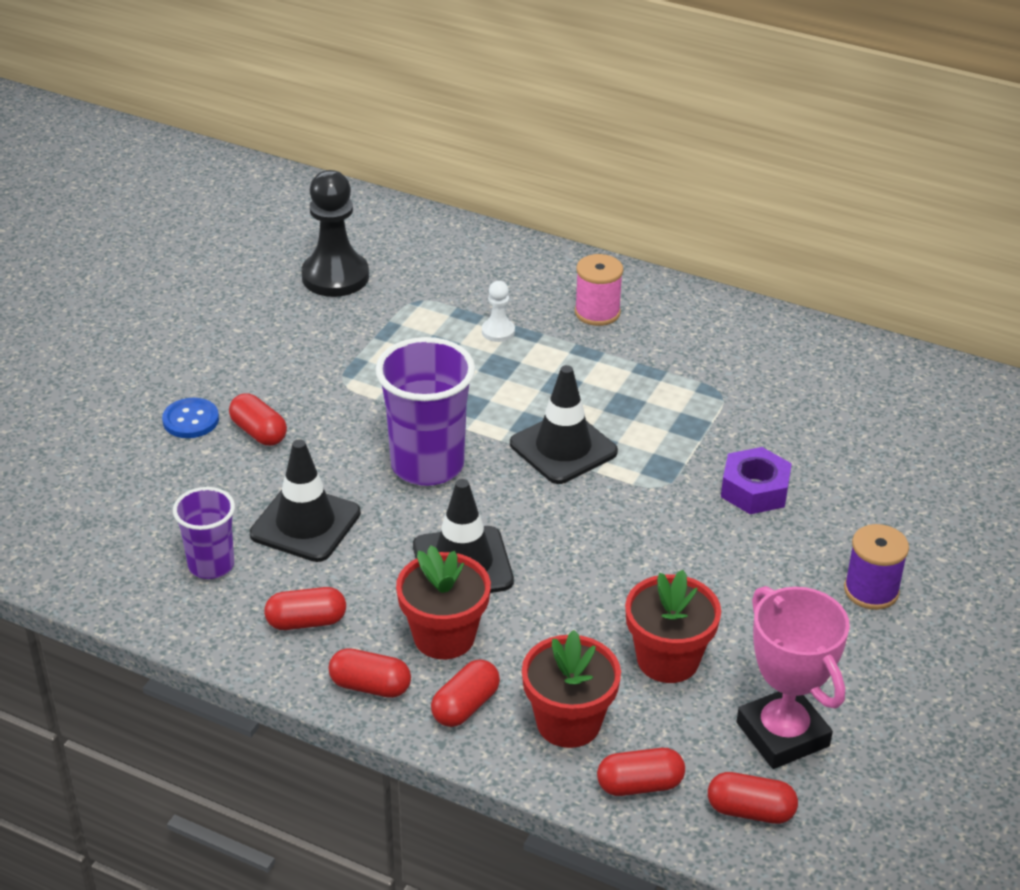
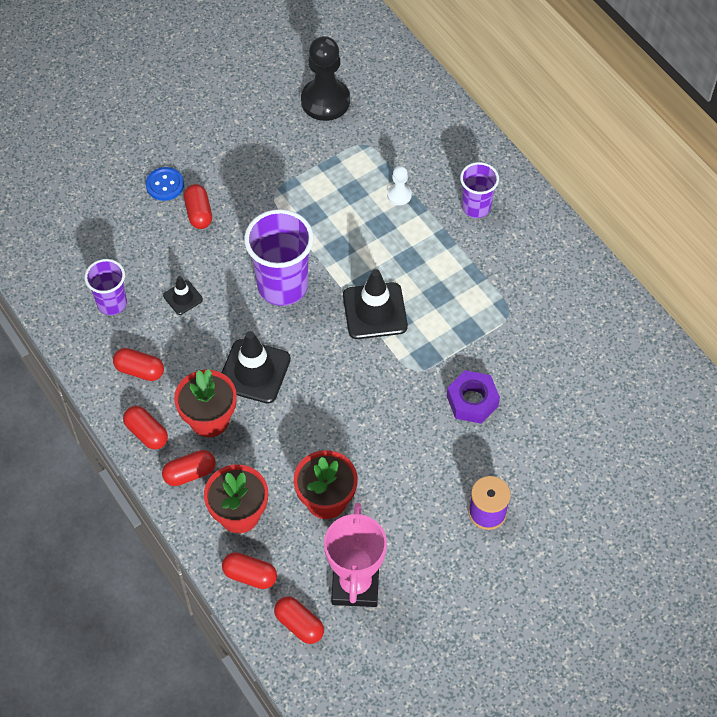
camera: 30 degrees right, 20 degrees up
(305, 524) = (183, 297): black traffic cone -> black traffic cone, size x0.52
(597, 312) = (476, 207): pink spool -> purple cup

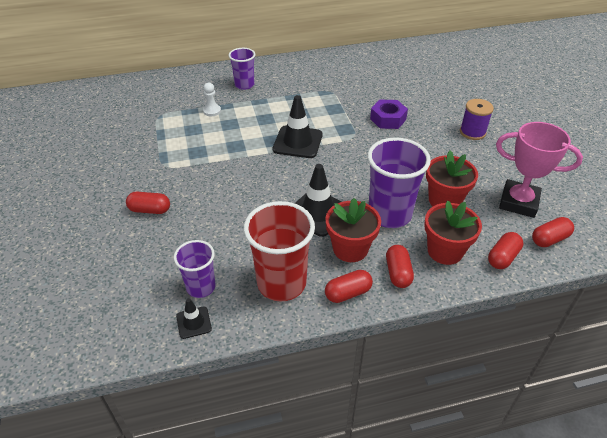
camera: 70 degrees left, 15 degrees down
(140, 370) = (281, 283): red capsule -> red cup
(165, 185) = (105, 224): blue button -> none
(183, 297) = (225, 238): black traffic cone -> black traffic cone (194, 322)
(282, 286) = (249, 180): purple cup -> purple cup (389, 214)
(325, 101) = (106, 124): black pawn -> none

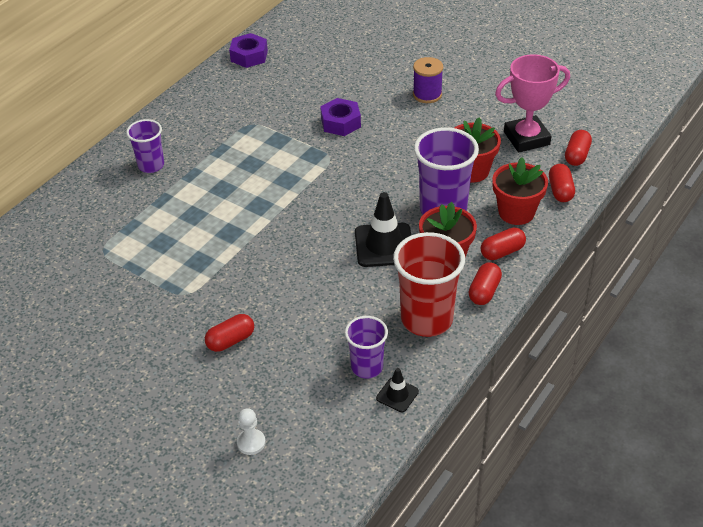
camera: 40 degrees left, 0 degrees up
(212, 111) = (155, 212): white pawn -> white pawn (251, 442)
(297, 142) = (285, 193): black traffic cone -> none
(378, 54) = (249, 56): none -> purple nut
(398, 273) = (502, 252): red capsule -> red capsule turned 75 degrees counterclockwise

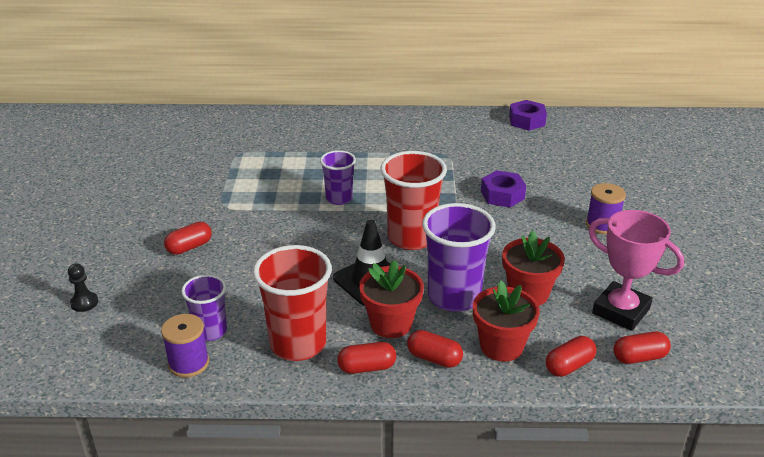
camera: 55 degrees right, 10 degrees down
(151, 165) = (348, 134): purple cup -> purple cup (339, 198)
(230, 340) = (189, 247): red capsule -> red capsule turned 60 degrees counterclockwise
(251, 442) = (84, 303): white pawn -> black pawn
(349, 198) = (411, 238): none -> red cup
(397, 395) = (188, 363): black traffic cone -> purple spool

